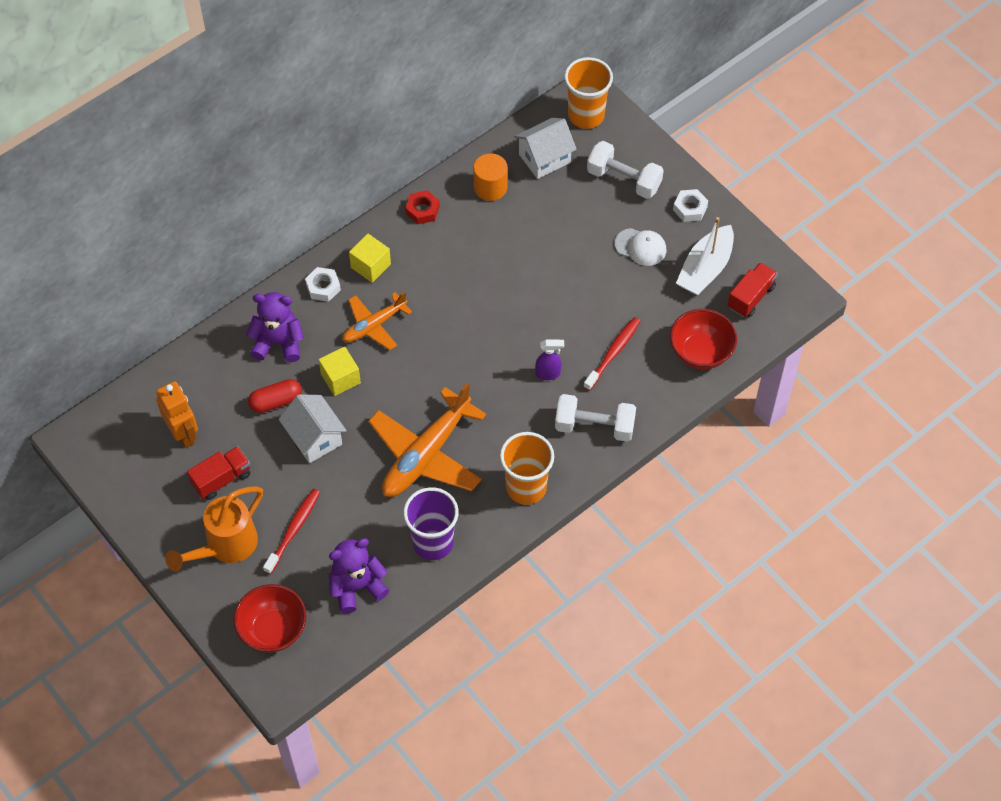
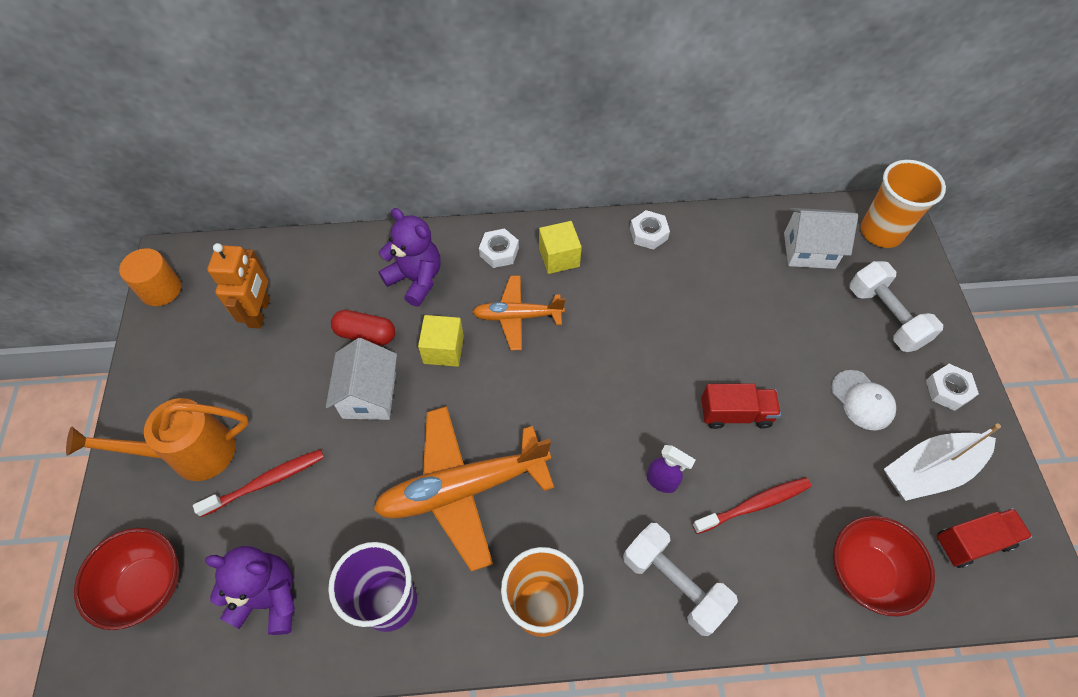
camera: 35 degrees right, 0 degrees up
(221, 479) = (251, 380): red truck -> red truck (735, 413)
(422, 210) = (648, 233): red nut -> white nut
(490, 187) = (732, 248): orange cylinder -> orange cylinder (161, 289)

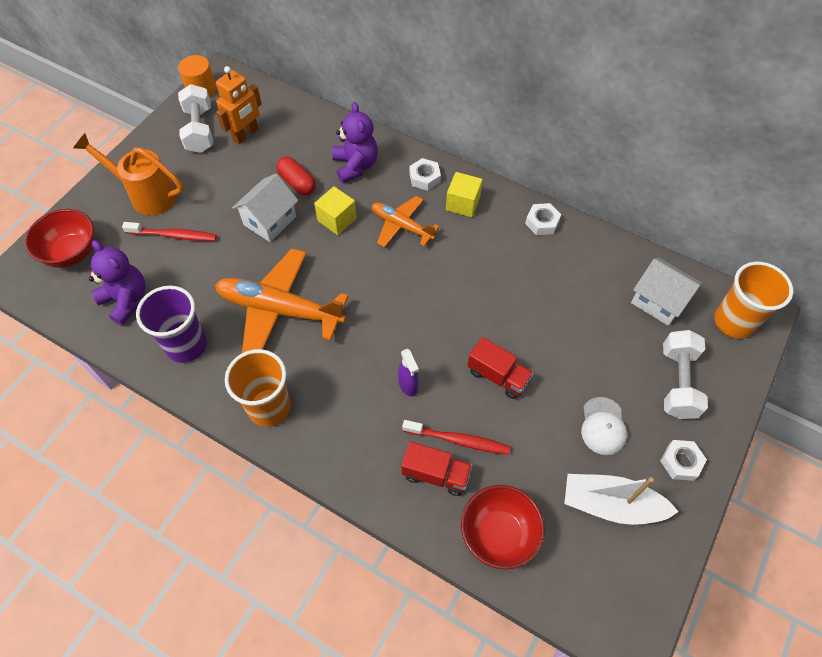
camera: 35 degrees right, 0 degrees up
(674, 583) = (362, 450): white dumbbell -> white dumbbell (199, 130)
(972, 542) = (599, 570): red truck -> red truck (436, 474)

